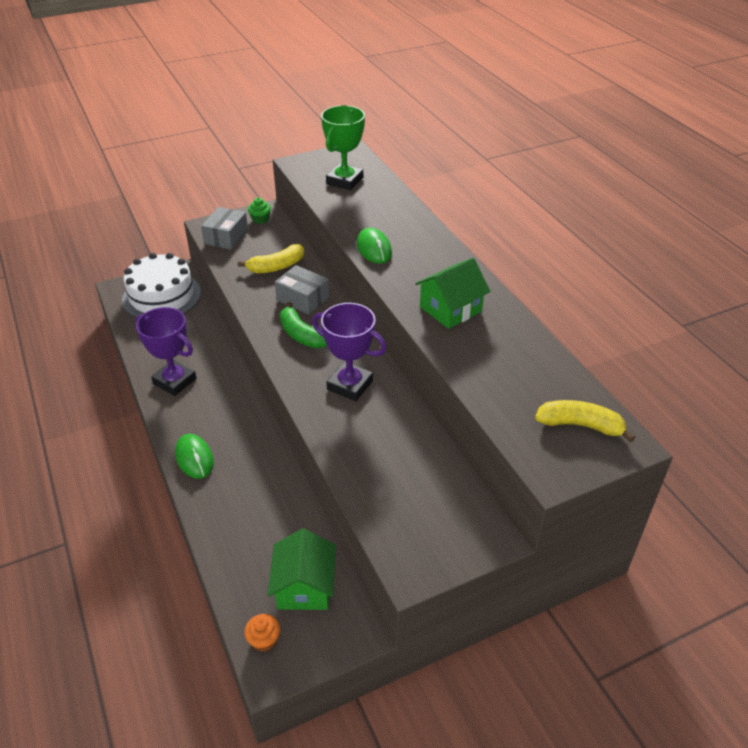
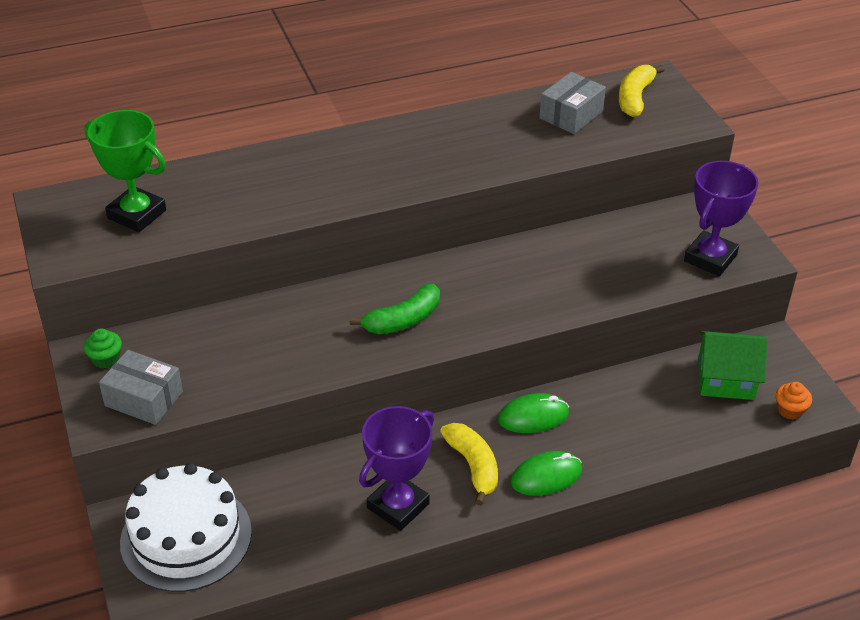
camera: 85 degrees left, 0 degrees up
(276, 267) = (243, 342): yellow banana -> yellow banana (473, 466)
(303, 299) = (326, 317): grey box -> grey box (571, 115)
(350, 385) = (501, 283): purple trophy -> purple trophy (710, 258)
(374, 249) = (320, 198): green mouse -> green mouse (533, 416)
(450, 309) = (454, 152): green house -> none

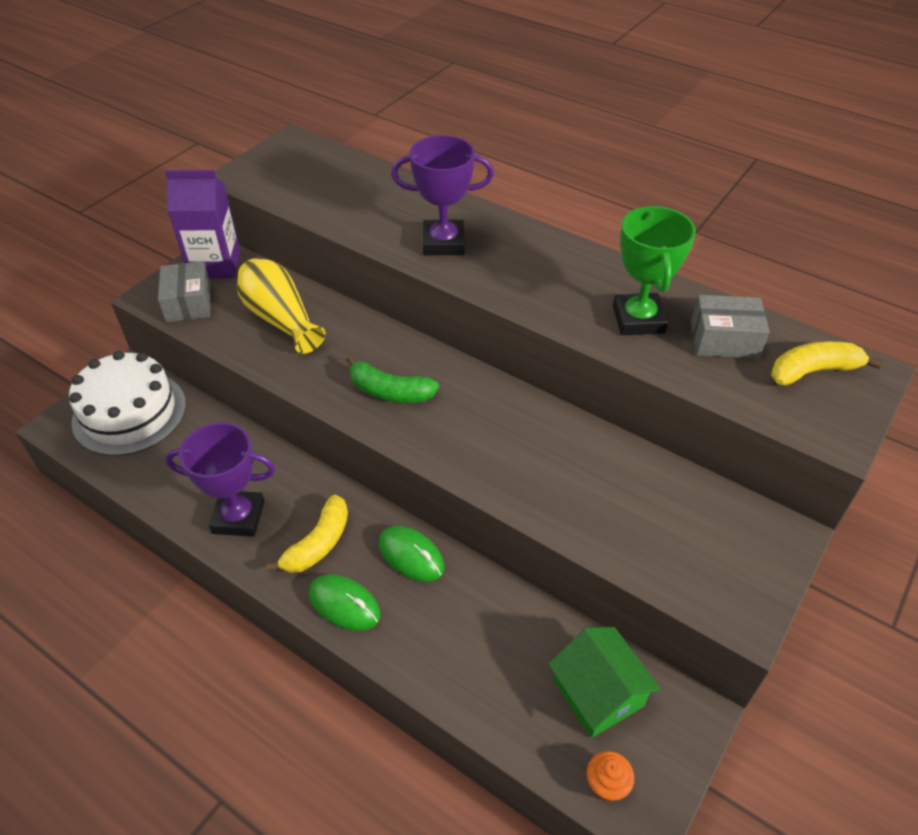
camera: 55 degrees right, 5 degrees up
(106, 359) = (215, 265): green cupcake -> purple carton
(137, 214) = (317, 180): green trophy -> green trophy (638, 319)
(239, 346) = (280, 319): none -> yellow vase
(710, 258) = (699, 574): purple trophy -> purple trophy (443, 243)

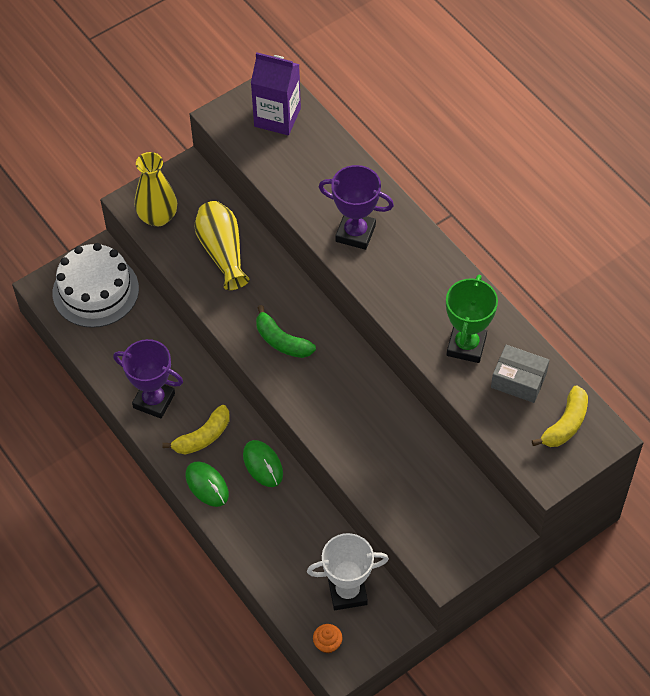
camera: 20 degrees right, 10 degrees up
(189, 303) = (158, 217): grey box -> yellow vase
(215, 265) = (186, 183): purple carton -> purple carton (277, 117)
(598, 693) = (347, 592): green house -> white trophy
(813, 371) = (565, 424): yellow banana -> yellow banana turned 120 degrees clockwise

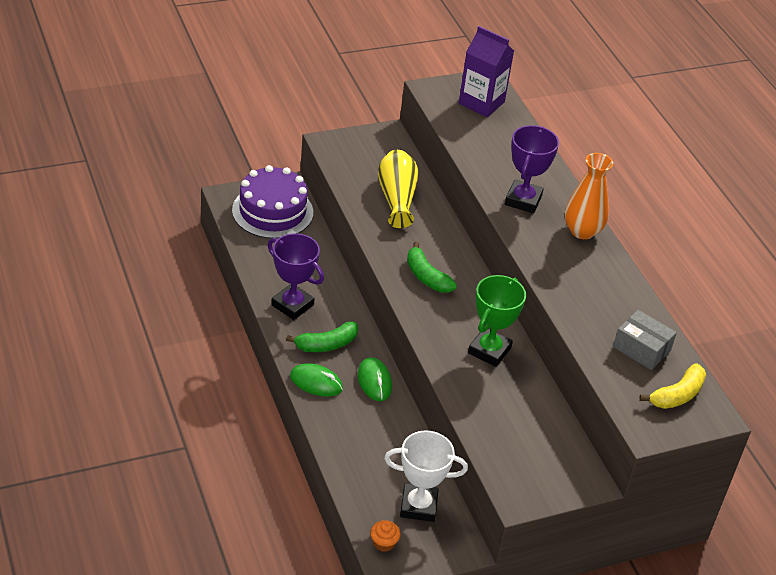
camera: 10 degrees right, 15 degrees down
(95, 291) = (272, 211): white cake -> purple cake
(158, 217) = (348, 159): yellow vase -> none
(203, 437) = (326, 344): yellow banana -> green banana
(207, 485) = (316, 382): green mouse -> green mouse turned 45 degrees counterclockwise
(355, 233) = (523, 200): purple trophy -> purple trophy turned 75 degrees clockwise
(424, 253) = (582, 231): none -> orange vase
(466, 346) = (599, 309): green trophy -> green trophy (489, 350)

